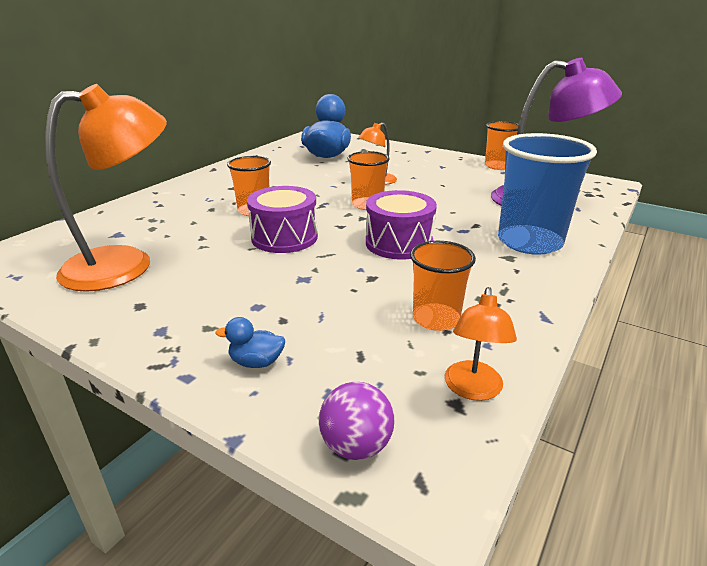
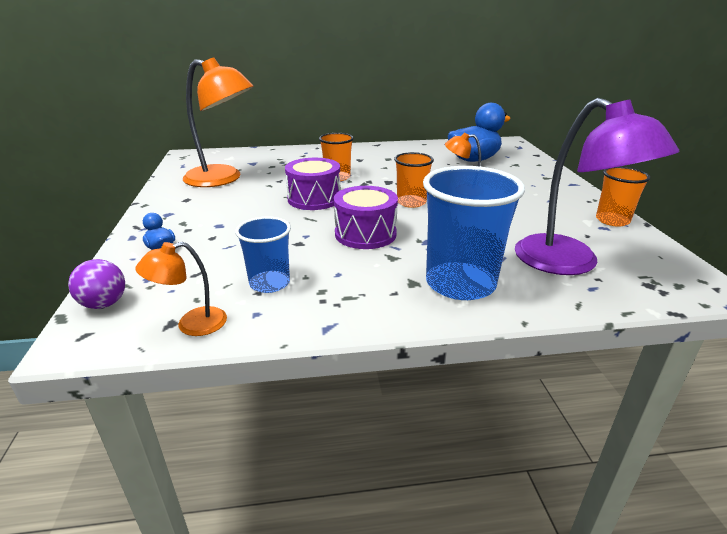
camera: 50 degrees right, 0 degrees up
(436, 319) = (269, 283): orange cup -> blue cup

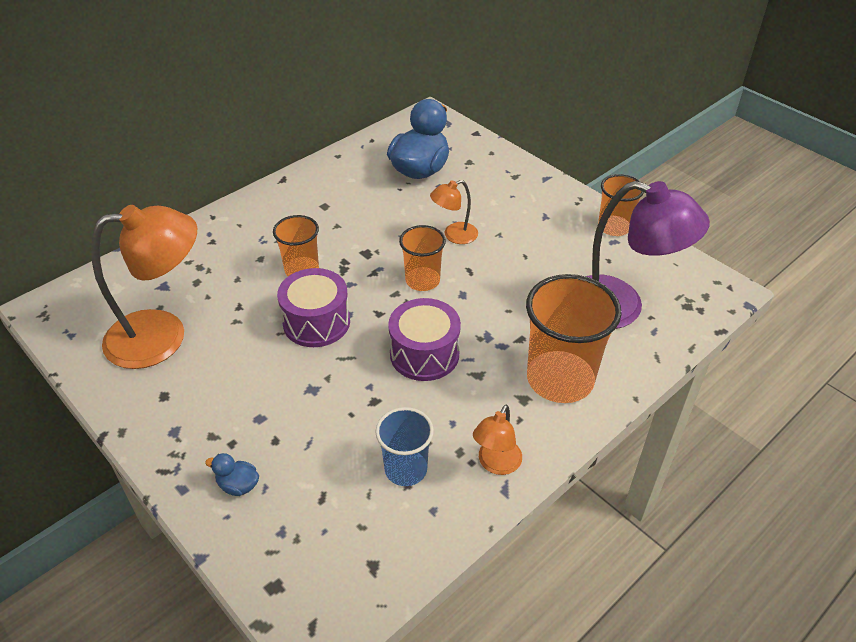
camera: 35 degrees left, 15 degrees up
(104, 304) = (281, 585): purple ball -> none
(192, 325) = (393, 555): orange lamp -> orange lamp (496, 464)
(460, 283) = (560, 379): blue cup -> orange cup

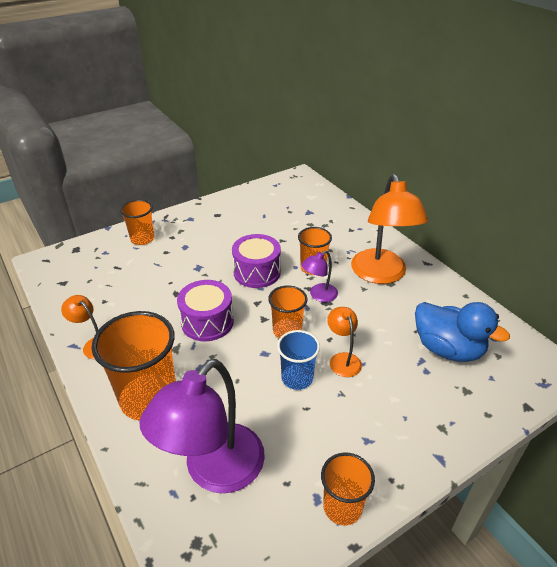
camera: 100 degrees right, 5 degrees down
(163, 336) = (264, 213): orange lamp -> orange lamp (381, 275)
(238, 485) = (142, 239): blue duck -> orange cup
(356, 260) = (319, 295): none -> purple lamp
(405, 469) = (116, 301): blue cup -> blue cup (297, 378)

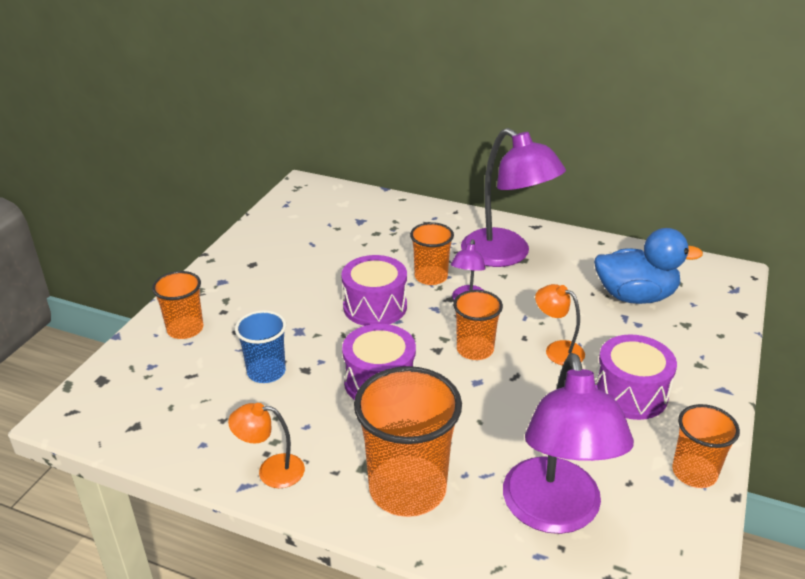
camera: 35 degrees left, 5 degrees down
(297, 378) = (535, 388): blue cup -> blue cup (266, 372)
(361, 419) = (630, 393): none -> purple drum
(381, 275) = (506, 255): orange lamp -> purple lamp

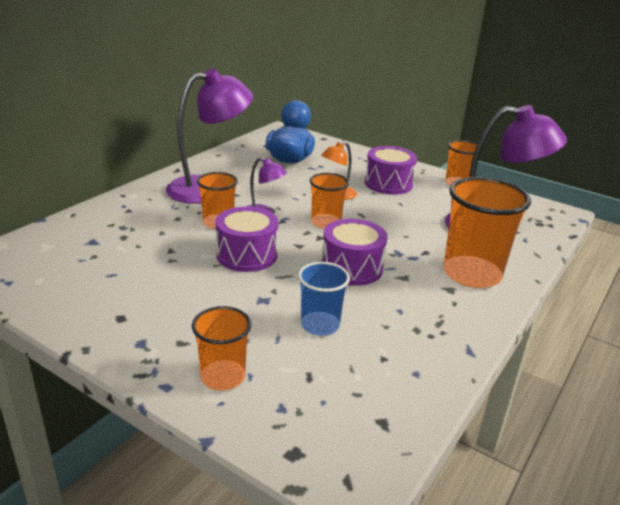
camera: 80 degrees left, 5 degrees down
(271, 471) = (452, 334): orange lamp -> none

